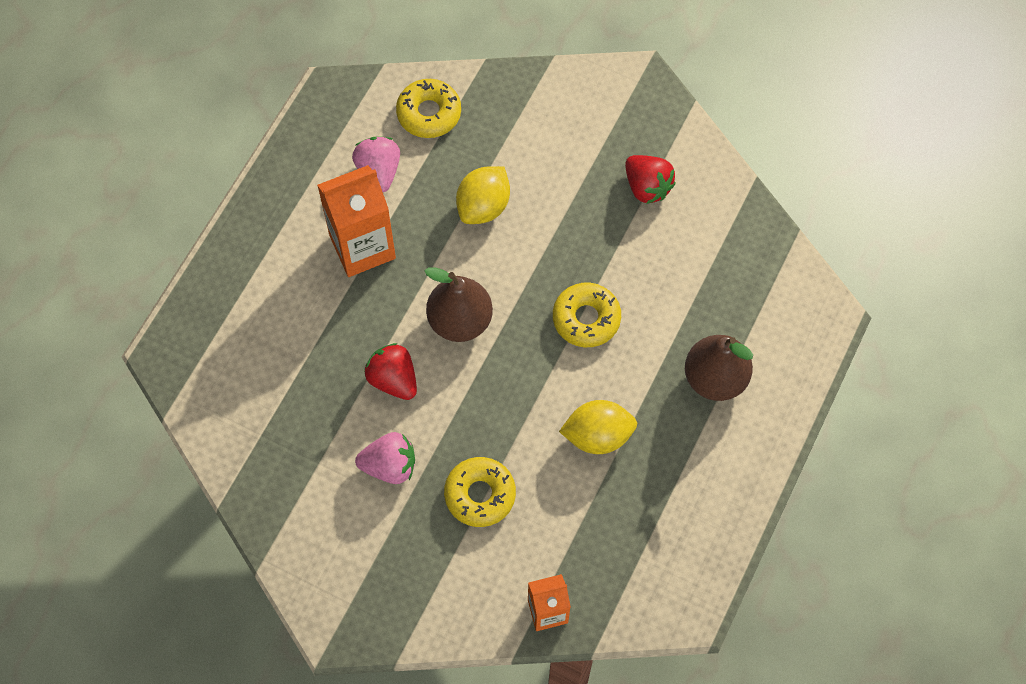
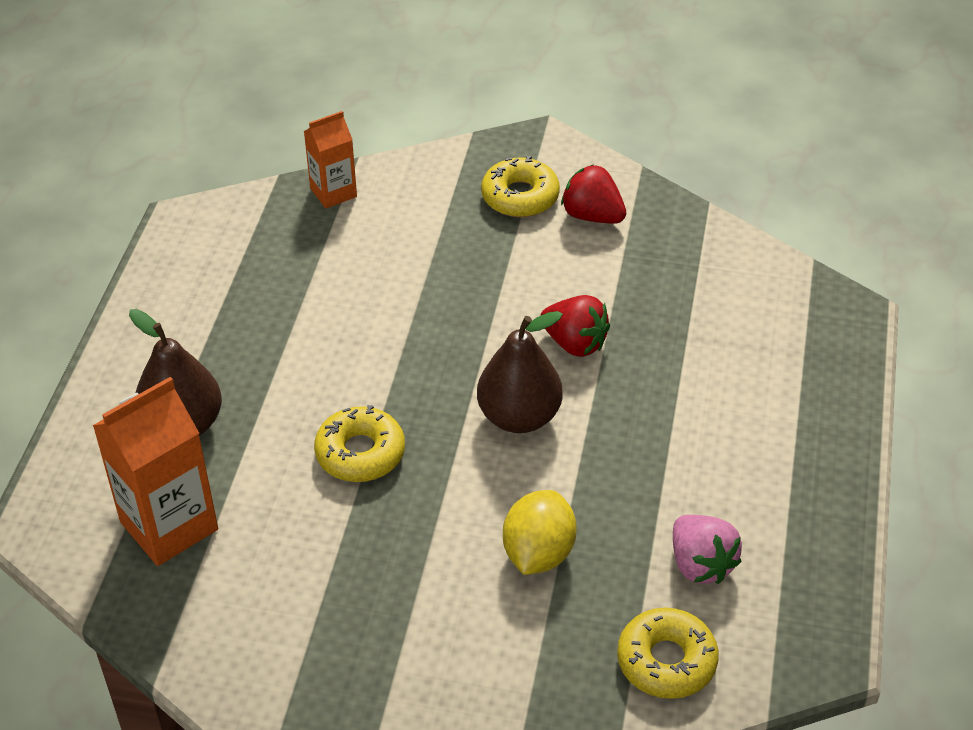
camera: 165 degrees right, 20 degrees down
(362, 247) = (678, 469): orange carton -> orange carton (169, 526)
(389, 466) = (544, 268): pink strawberry -> none
(480, 495) = (435, 265): yellow donut -> yellow donut (520, 196)
(597, 436) = (316, 341): yellow lemon -> none
(647, 187) = (314, 632): red strawberry -> red strawberry (592, 216)

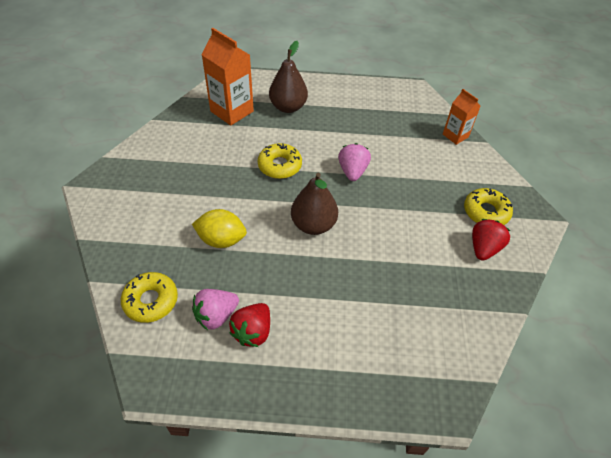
camera: 80 degrees right, 5 degrees up
(397, 346) = (352, 171): none -> pink strawberry
(574, 343) = (374, 246): red strawberry -> red strawberry (253, 332)

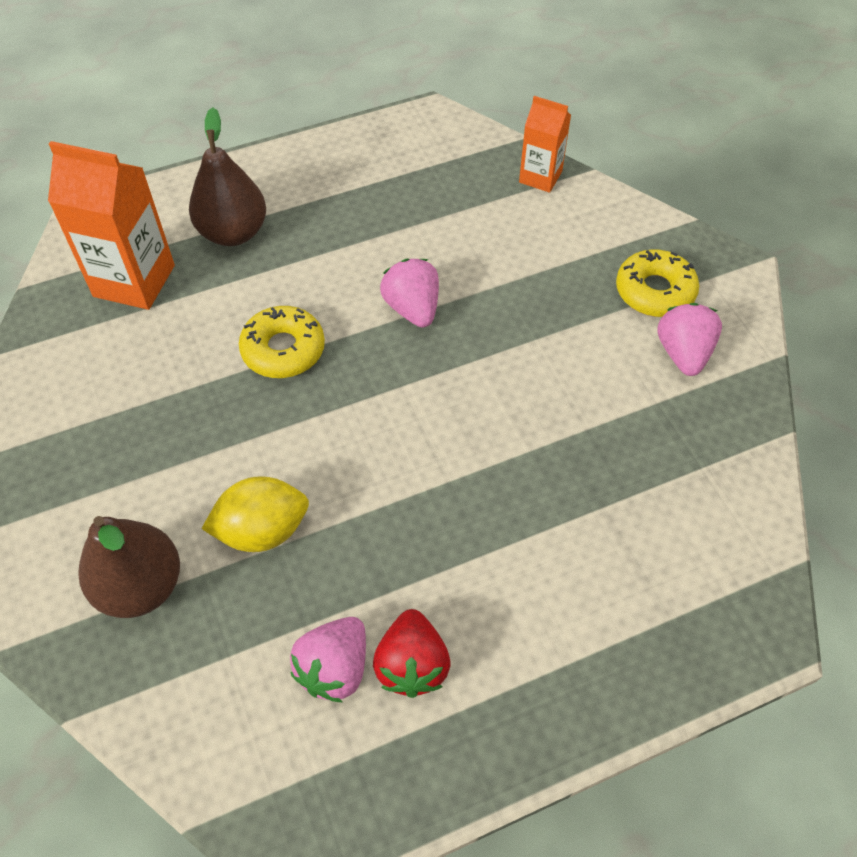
camera: 25 degrees left, 5 degrees up
(151, 301) = (204, 700): yellow donut -> none
(313, 225) = (402, 432): brown pear -> brown pear (140, 586)
(484, 248) = (683, 353): red strawberry -> pink strawberry

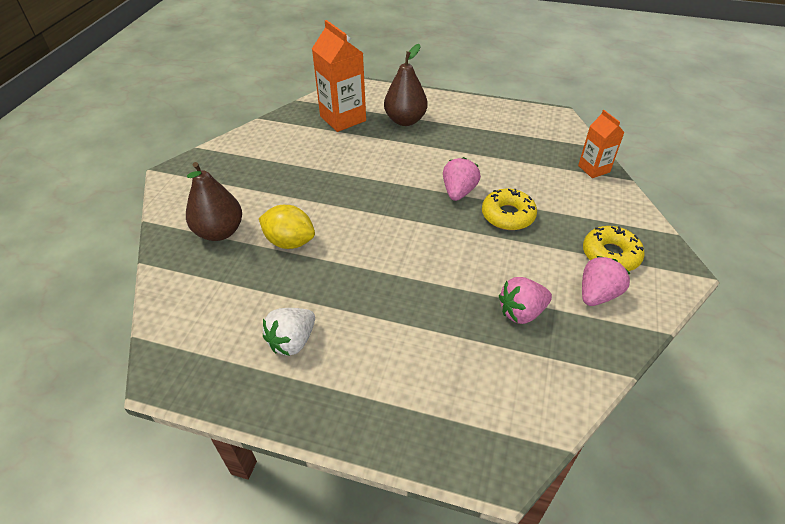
camera: 40 degrees right, 10 degrees down
(283, 349) = (377, 176): yellow donut -> yellow donut (508, 215)
(334, 668) = (258, 318): pink strawberry -> pink strawberry (521, 312)
(412, 665) = (292, 341): red strawberry -> white strawberry

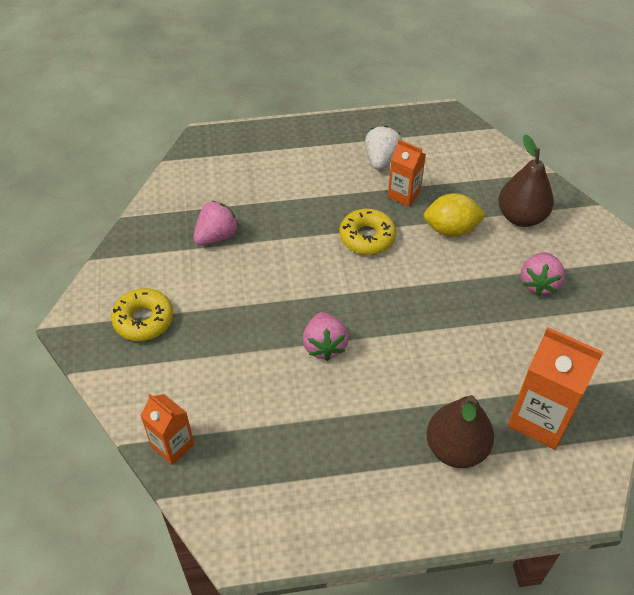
camera: 155 degrees right, 5 degrees up
(303, 290) = (404, 194): none -> orange carton
(508, 215) = (259, 332): yellow donut -> yellow donut (367, 237)
(597, 294) = (153, 273): pink strawberry -> pink strawberry (538, 283)

